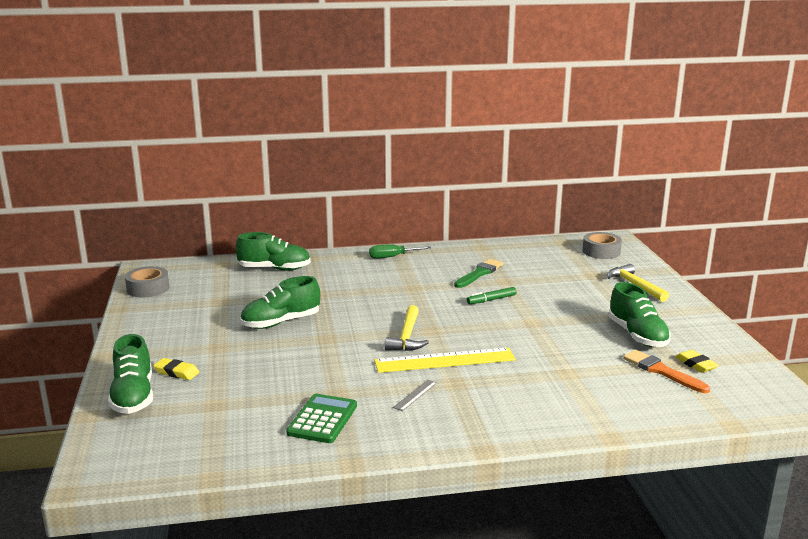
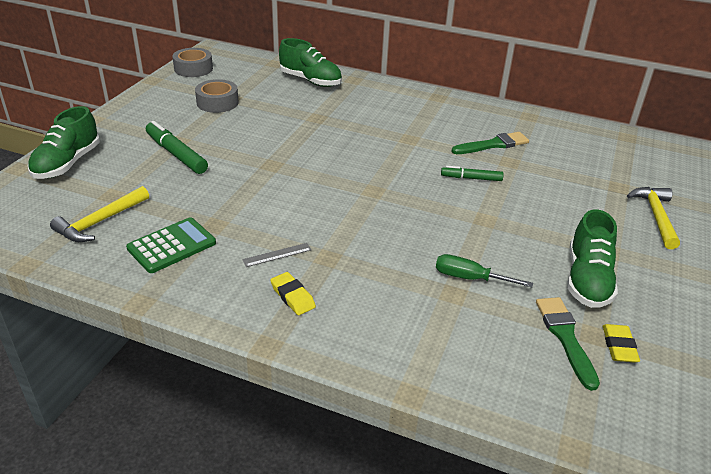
camera: 30 degrees right, 15 degrees up
(176, 372) = (121, 153): yellow eraser -> yellow eraser (292, 296)
(230, 357) = (176, 154): none -> green marker
(281, 322) = (254, 135): green shoe -> none
(392, 257) = (427, 100): green screwdriver -> green screwdriver (469, 278)
(407, 337) = (342, 189): yellow hammer -> yellow hammer (100, 222)
(445, 360) = (347, 228): yellow ruler -> none
(601, 251) = (661, 162): grey tape -> grey tape (217, 102)
(662, 371) = (565, 337): orange brush -> green brush

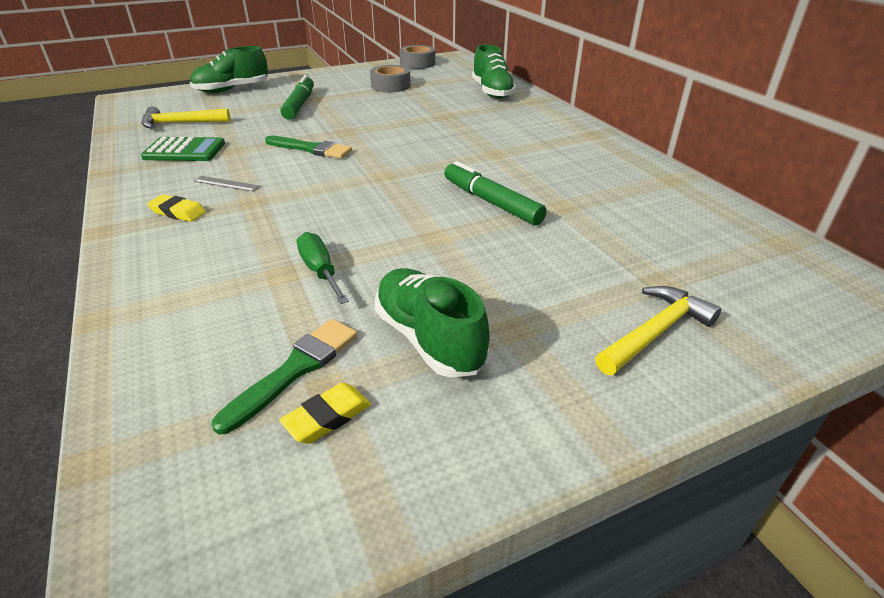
camera: 45 degrees right, 0 degrees up
(292, 296) = (178, 212): yellow eraser -> yellow eraser turned 75 degrees counterclockwise
(471, 178) = (491, 202): green marker -> green marker, size x1.64
(493, 145) = (574, 187): green brush -> green brush (311, 149)
(587, 280) = (429, 339): green shoe -> green shoe turned 90 degrees clockwise

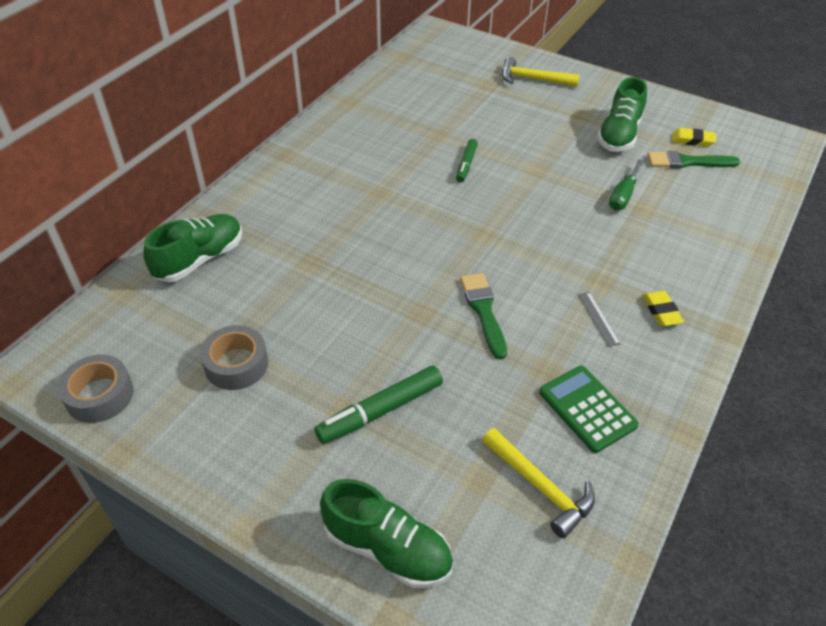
camera: 125 degrees left, 10 degrees up
(491, 202) = (466, 164): green marker -> green marker, size x0.61

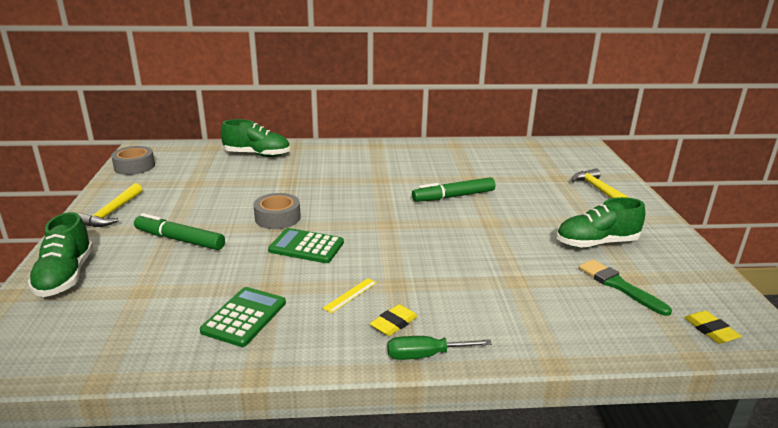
camera: 55 degrees right, 20 degrees down
(236, 364) = (184, 189): grey tape -> grey tape (277, 218)
(466, 164) = (453, 196): green marker -> green marker, size x1.64
(483, 311) = (306, 246): green brush -> green calculator
(541, 487) = (149, 318): yellow hammer -> yellow hammer (111, 213)
(598, 319) = (350, 295): grey ruler -> yellow ruler
(623, 196) = (517, 266): green screwdriver -> green screwdriver (425, 355)
(692, 140) = (657, 280): yellow eraser -> yellow eraser (710, 330)

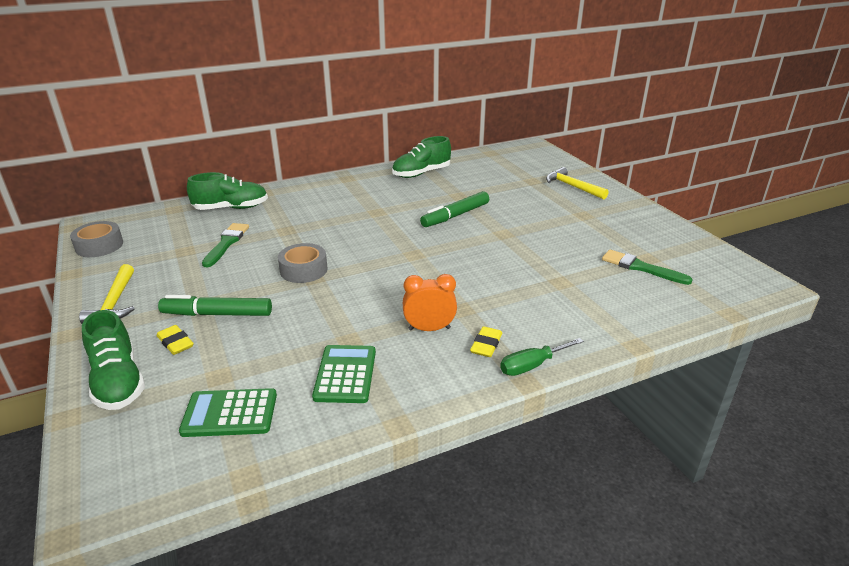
camera: 20 degrees left, 5 degrees up
(231, 183) = (226, 243): none -> green brush
(306, 246) = (354, 292): green calculator -> green calculator (230, 413)
(350, 295) = (429, 329): yellow ruler -> orange clock
(596, 243) = (600, 234): green shoe -> green shoe (421, 173)
(710, 330) = (726, 288): yellow eraser -> yellow eraser (175, 343)

